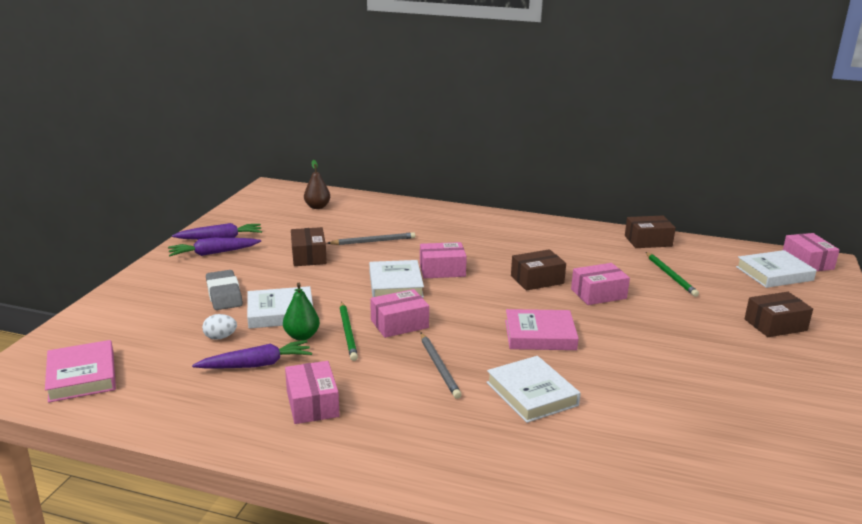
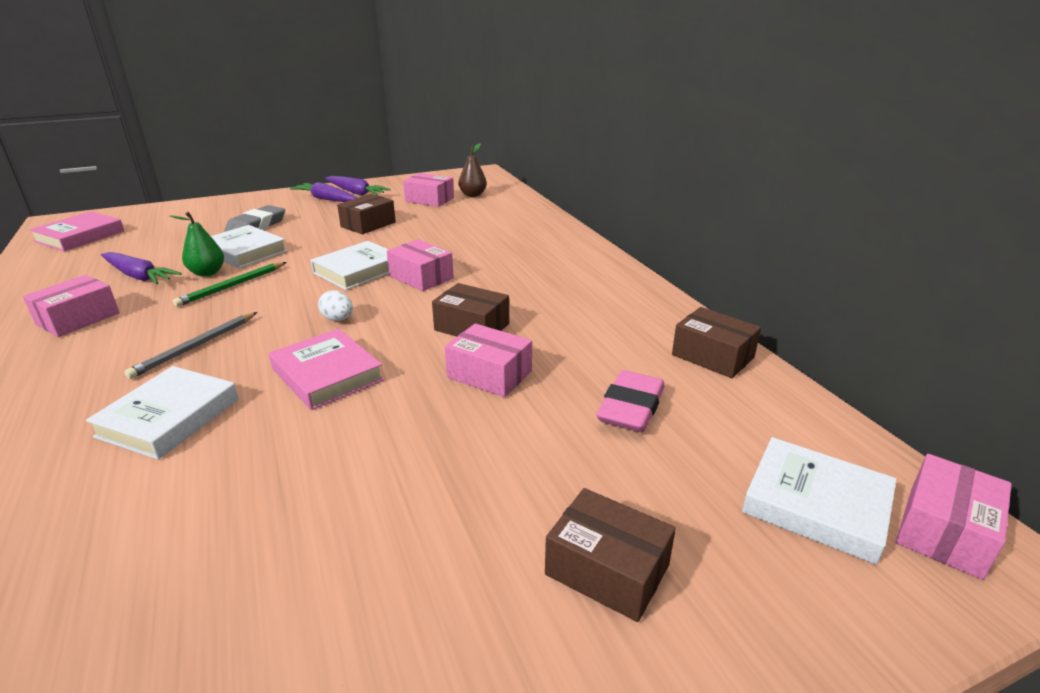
camera: 50 degrees right, 5 degrees up
(220, 337) = (178, 249): white egg -> white egg (338, 319)
(373, 241) = (438, 233): grey pencil -> none
(399, 324) = (274, 299): pink box -> pink box (429, 199)
(670, 276) = (631, 407): green pencil -> pink eraser

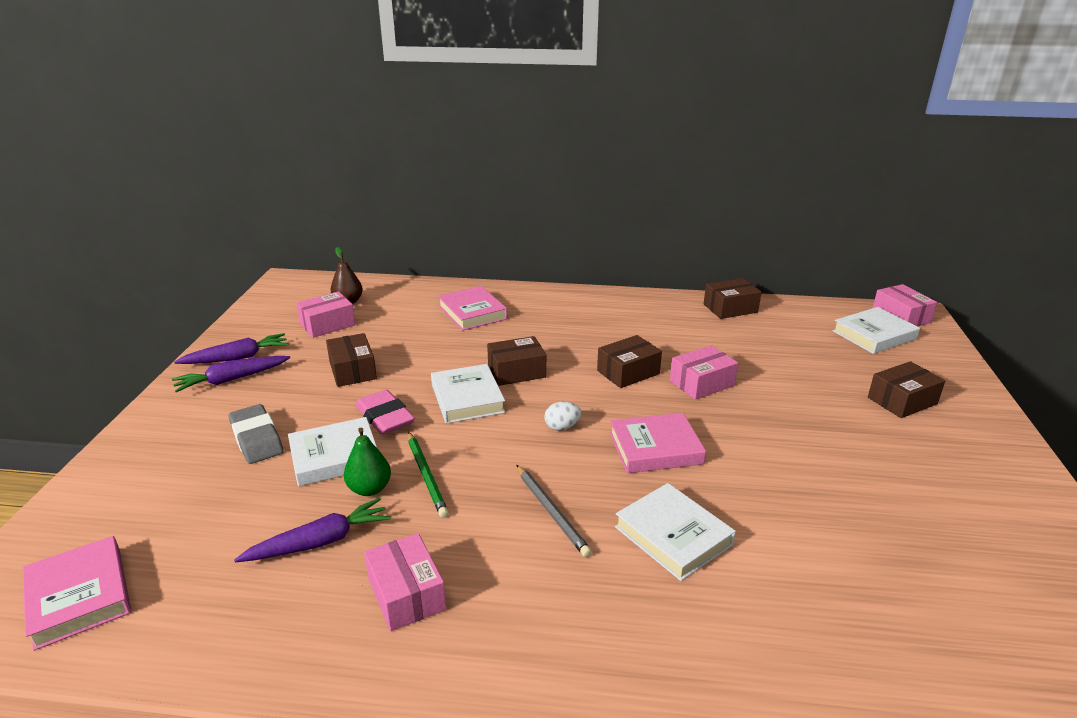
camera: 60 degrees left, 0 degrees up
(421, 277) = (516, 371): pink box -> brown box
(510, 235) = (472, 312): none -> pink book
(631, 407) = (770, 350): pink eraser -> pink eraser (385, 417)

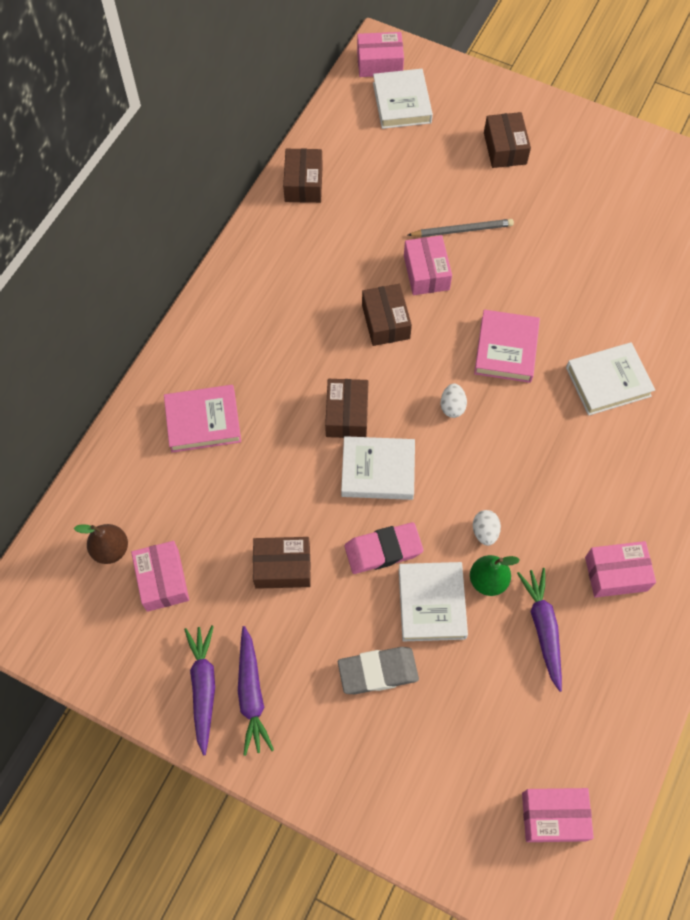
camera: 70 degrees left, 35 degrees up
(79, 596) = (553, 816): pink book -> pink box
(426, 476) = (485, 532): green pencil -> white egg
(551, 512) = (558, 452): grey pencil -> grey pencil (462, 230)

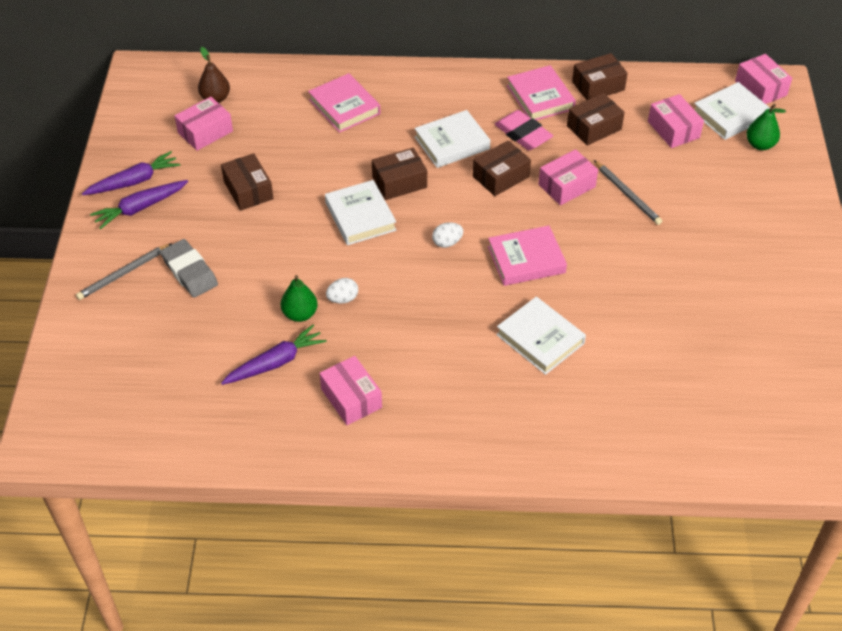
camera: 65 degrees right, 15 degrees down
(292, 238) = (540, 97): none -> pink book
(347, 745) = (124, 273): none -> grey pencil
(383, 550) = (292, 242): pink eraser -> pink eraser (523, 134)
(431, 603) = (262, 285): white book -> white book (452, 143)
(451, 101) = (760, 145): none -> green pear
(505, 148) = (738, 195): brown box -> brown box (594, 128)
(553, 816) = (116, 417): pink box -> pink box (673, 129)

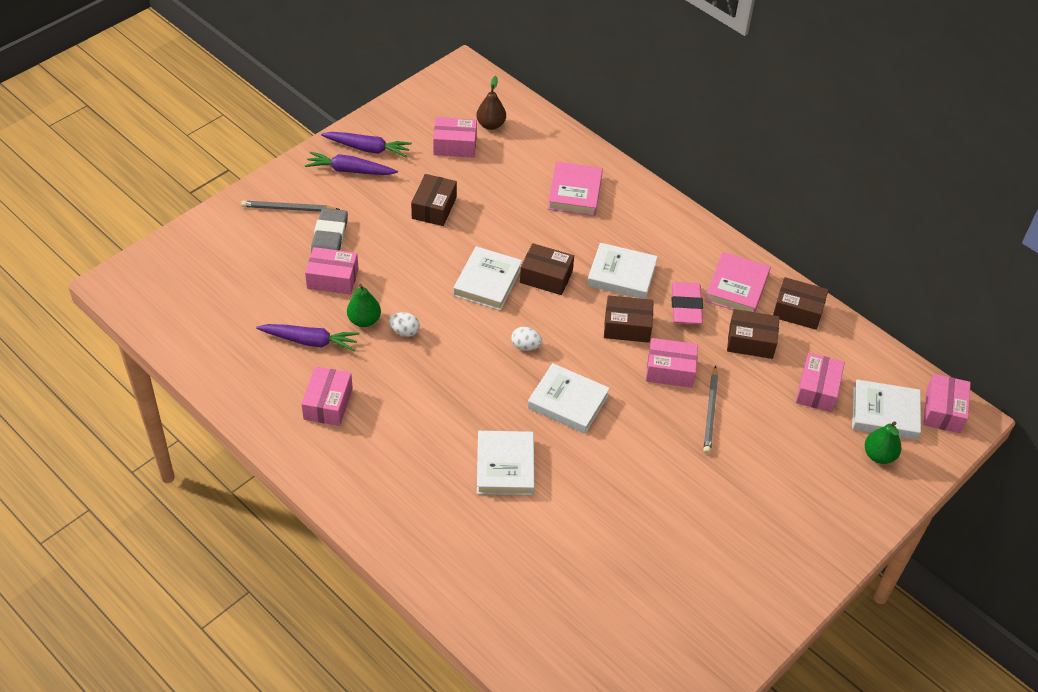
camera: 40 degrees right, 0 degrees up
(233, 301) = (332, 278): none -> pink box
(526, 259) = (568, 402): pink book -> white book

